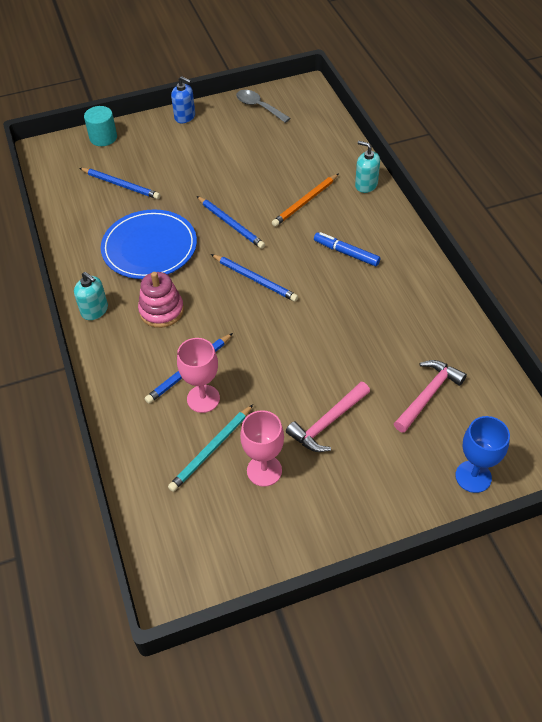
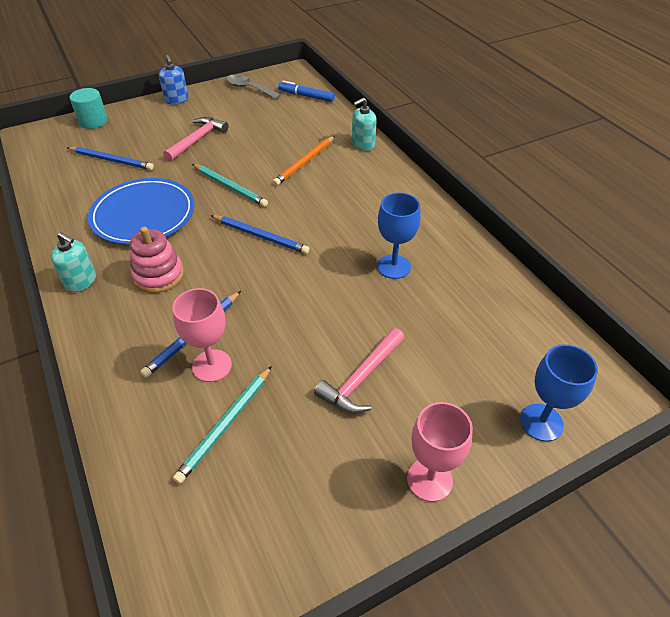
camera: 10 degrees left, 5 degrees down
(185, 117) = (176, 100): blue soap dispenser -> blue soap dispenser turned 45 degrees clockwise
(231, 224) = (230, 187): blue pencil -> turquoise pencil
(264, 470) = (293, 443): pink goblet -> pink goblet (429, 479)
(346, 253) = (353, 204): blue marker -> blue marker (306, 96)
(366, 185) = (363, 144): turquoise soap dispenser -> turquoise soap dispenser turned 60 degrees counterclockwise
(373, 322) = (393, 267): none -> blue goblet
(428, 395) = (468, 336): pink hammer -> pink hammer (197, 140)

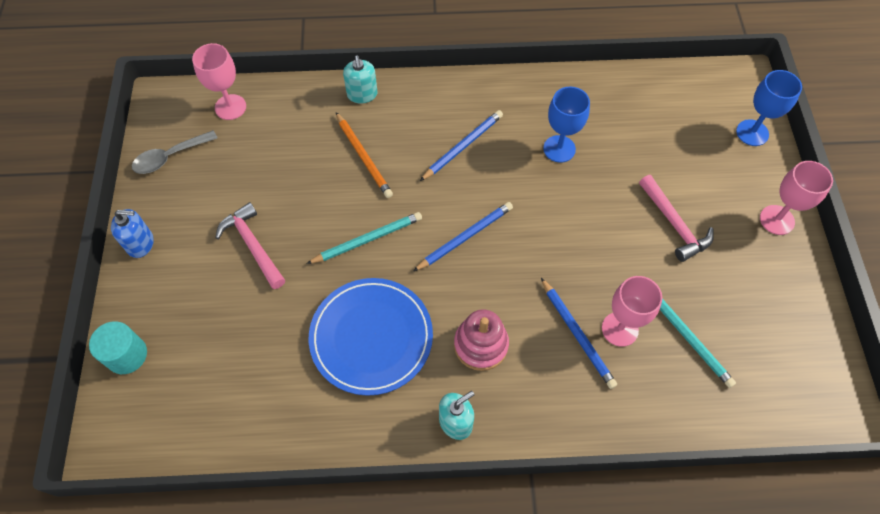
camera: 65 degrees left, 15 degrees up
(112, 160) = (239, 349): blue pencil -> blue pencil (463, 146)
(306, 96) = (230, 107): blue marker -> pink goblet

